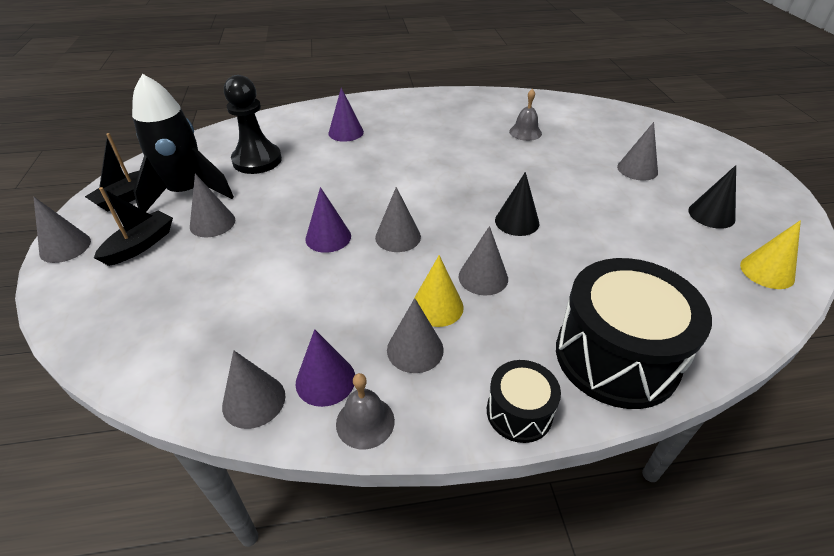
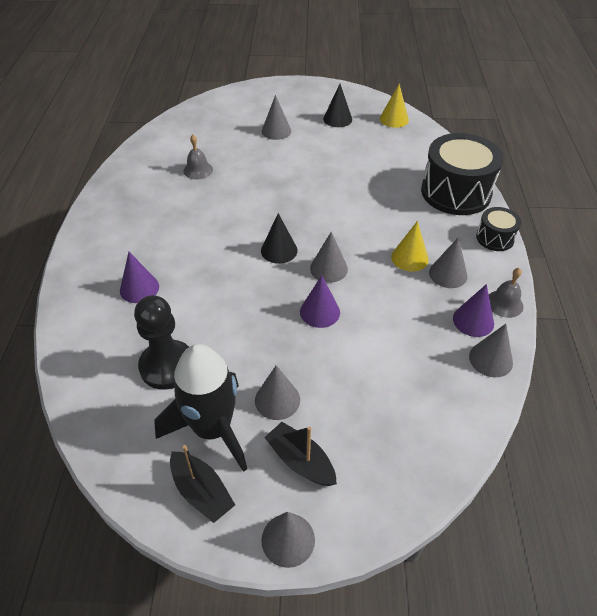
camera: 80 degrees left, 5 degrees up
(483, 277) = (383, 231): grey cone -> none
(517, 221) = (324, 202): black cone -> black cone (279, 250)

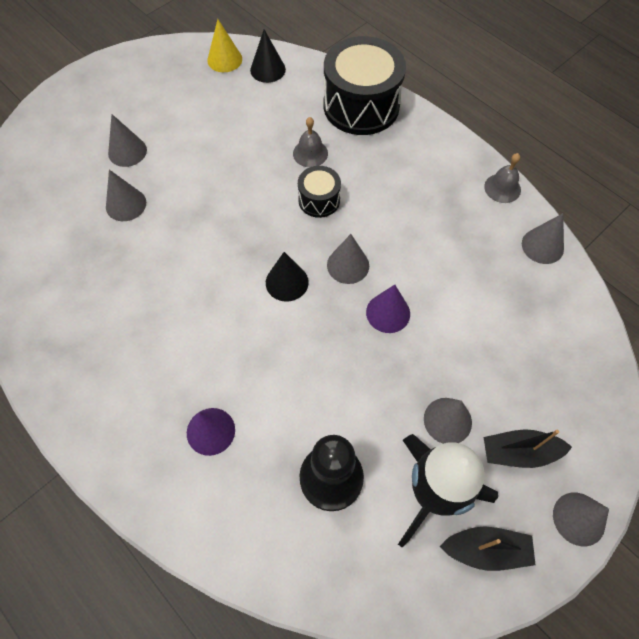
camera: 45 degrees left, 15 degrees up
(198, 170) = (103, 257): grey bell -> grey bell (310, 153)
(337, 119) = (172, 95): black cone -> black cone (267, 69)
(409, 258) = (396, 201): yellow cone -> none
(448, 274) = (439, 193): grey cone -> grey cone (126, 204)
(473, 320) = (498, 222): purple cone -> none
(495, 238) = (435, 130): black drum -> black drum (319, 200)

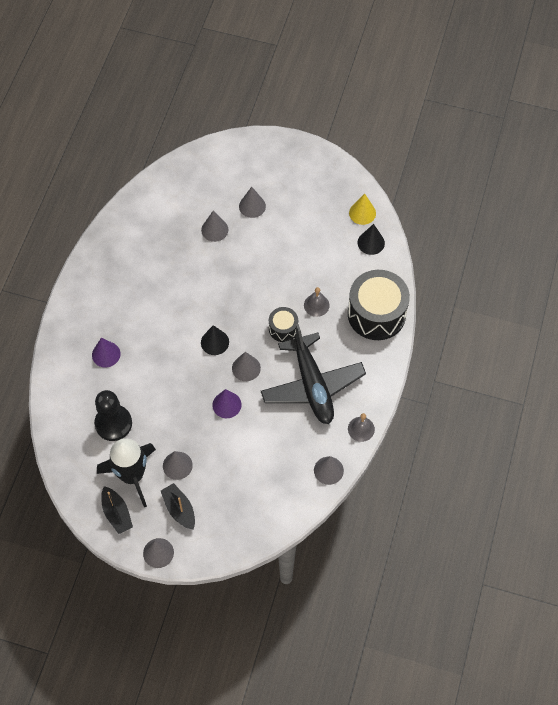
camera: 60 degrees right, 0 degrees up
(416, 207) = (312, 385): none -> black plane

